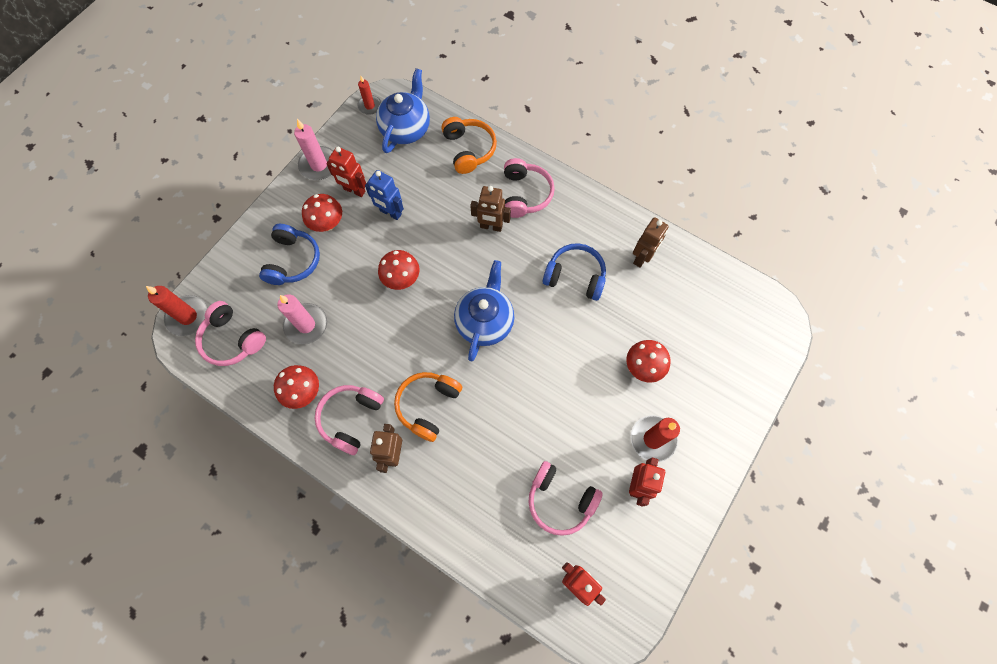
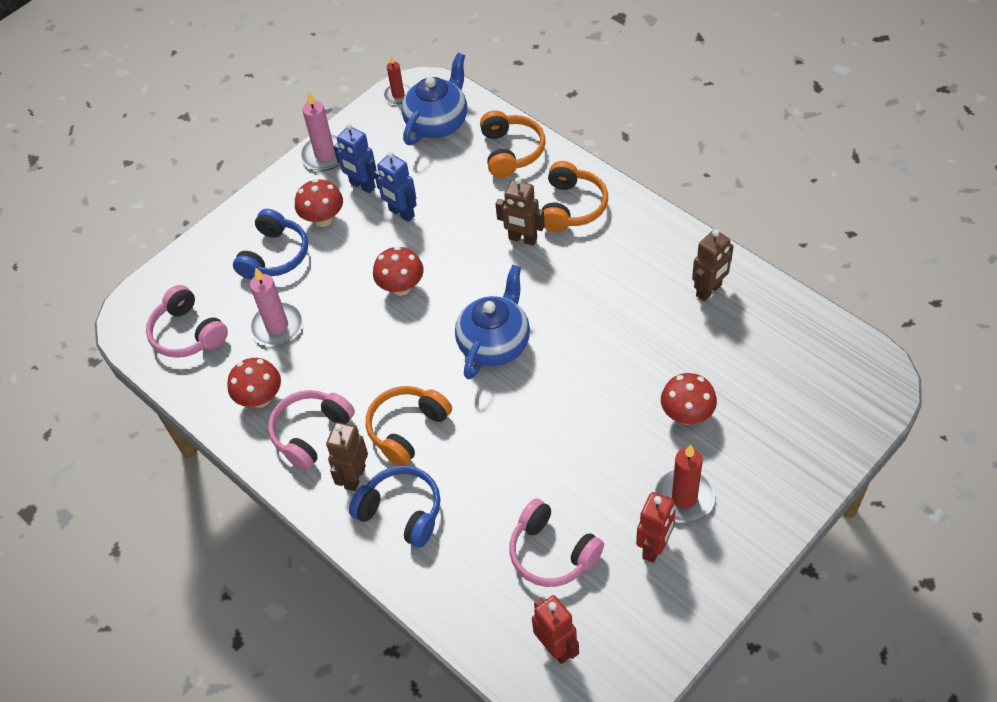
camera: 15 degrees right, 15 degrees down
(188, 317) = (141, 304): red candle -> none
(354, 190) = (362, 185): red robot -> blue robot
(525, 194) = (572, 207): pink headphones -> orange headphones
(575, 276) = (618, 304): blue headphones -> blue headphones (401, 512)

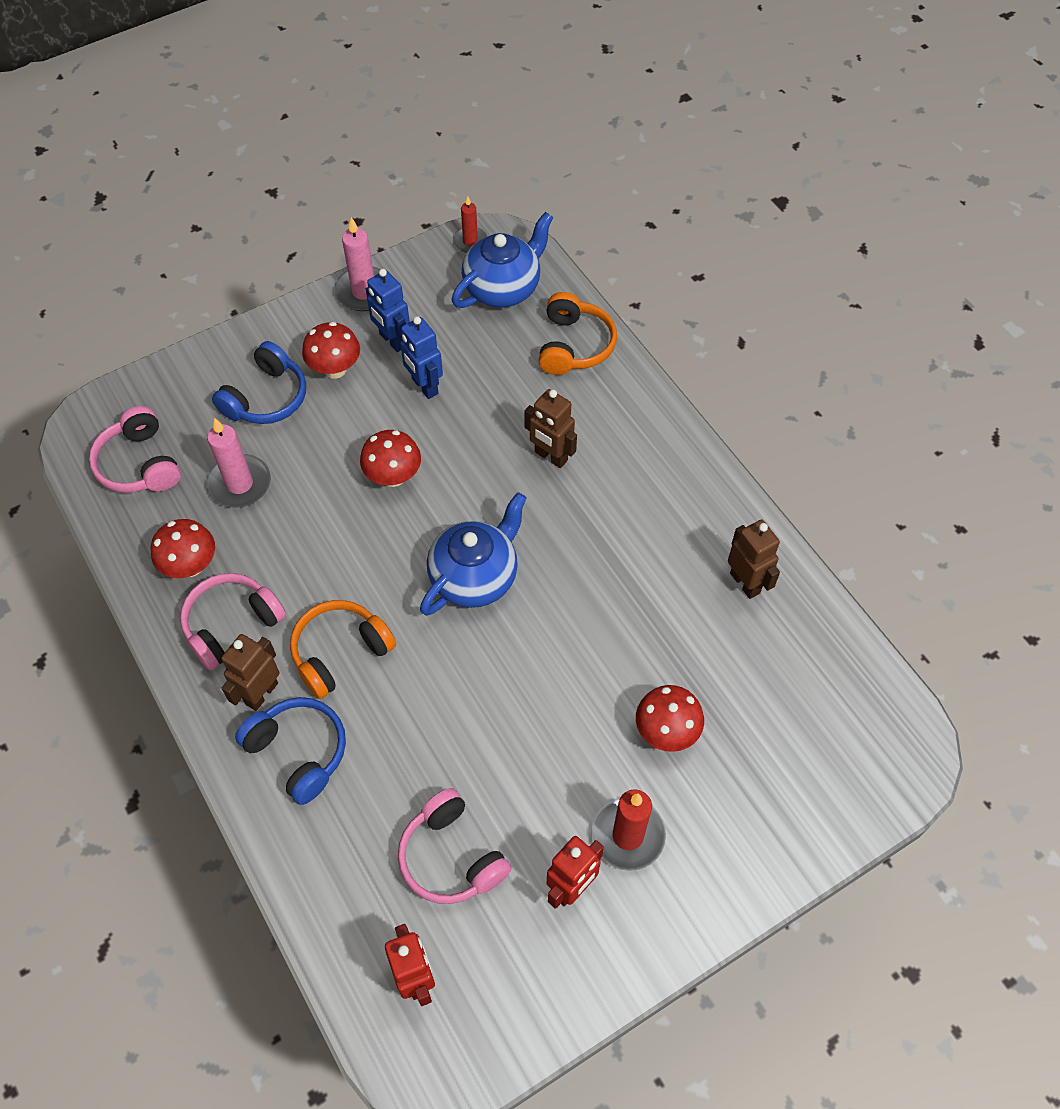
camera: 10 degrees right, 5 degrees up
(572, 207) = (620, 433): orange headphones -> none
(709, 290) = (745, 583): brown robot -> brown robot turned 90 degrees counterclockwise

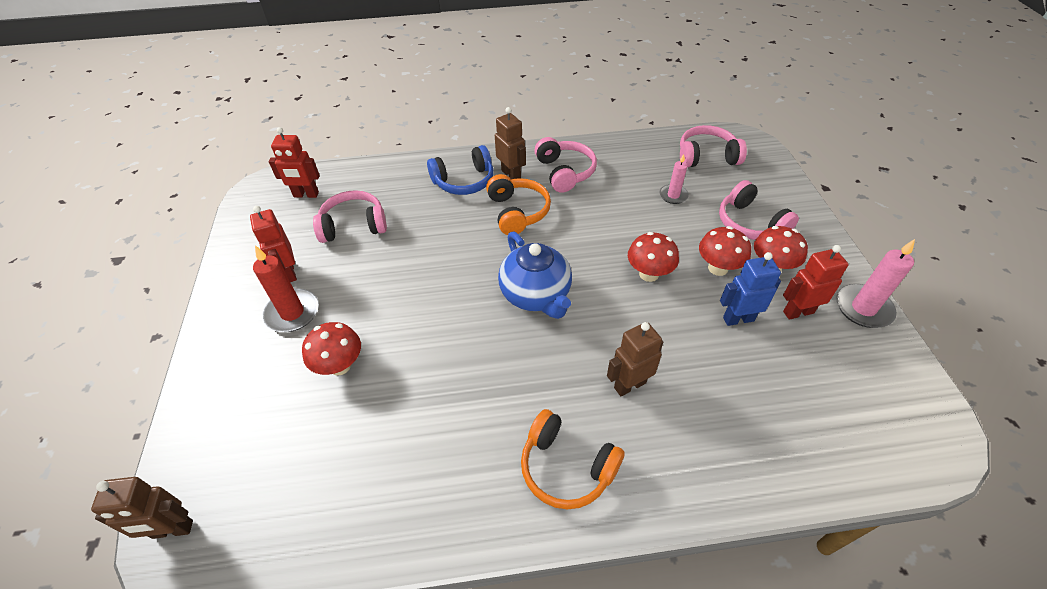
camera: 115 degrees right, 10 degrees down
(191, 566) = (616, 164): red mushroom -> red mushroom (718, 268)
(239, 484) = (673, 195): pink candle -> pink candle, size x0.62
(266, 398) = (750, 223): blue headphones -> pink headphones
(392, 340) = (798, 312): blue robot -> red robot
(470, 242) = (935, 414): red candle -> none
(503, 288) = (860, 421): blue teapot -> none
(574, 345) = (765, 459): orange headphones -> orange headphones (566, 467)
(745, 583) = (421, 491): brown robot -> brown robot (172, 530)

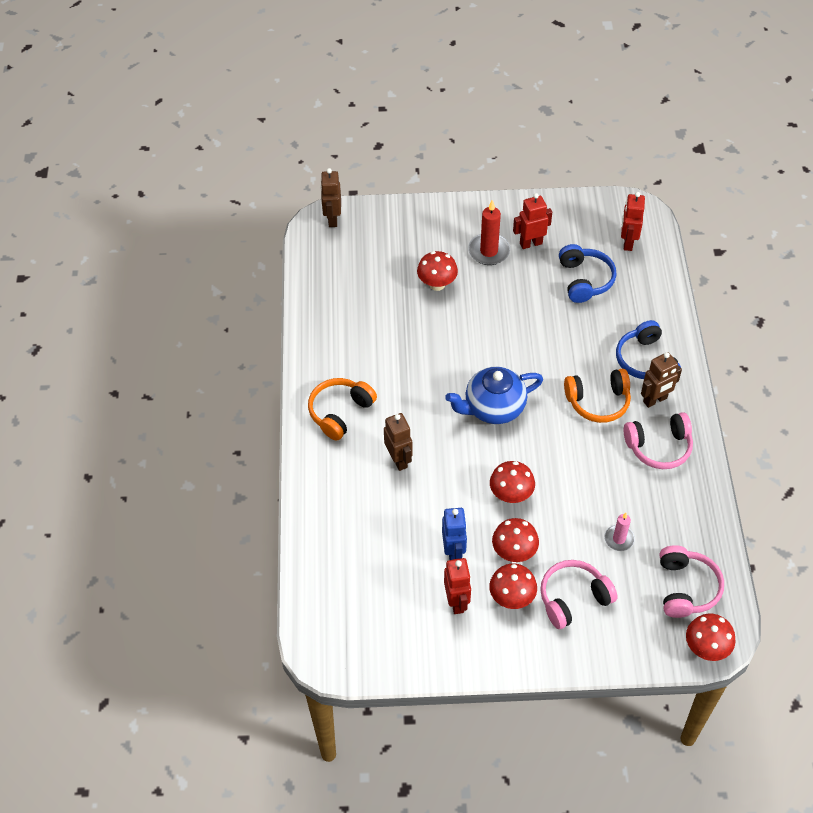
camera: 95 degrees right, 5 degrees up
(353, 225) = (584, 280): pink headphones -> blue headphones
(757, 146) = (706, 648): none -> red mushroom
(863, 308) = (456, 658): pink candle -> none

